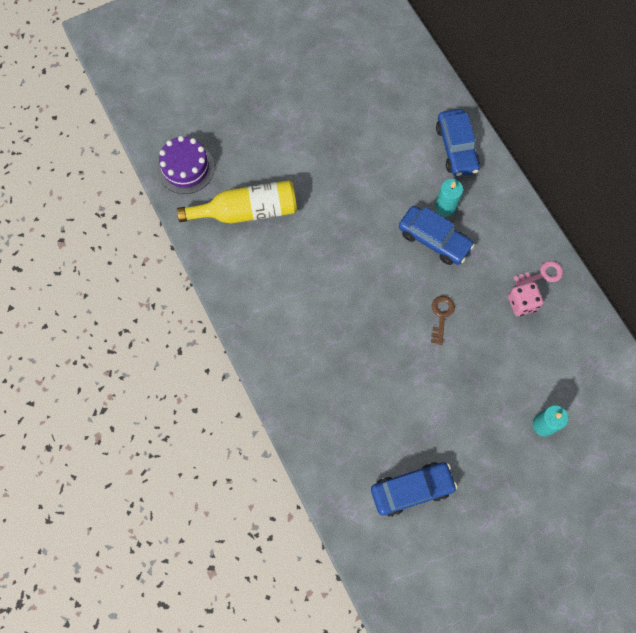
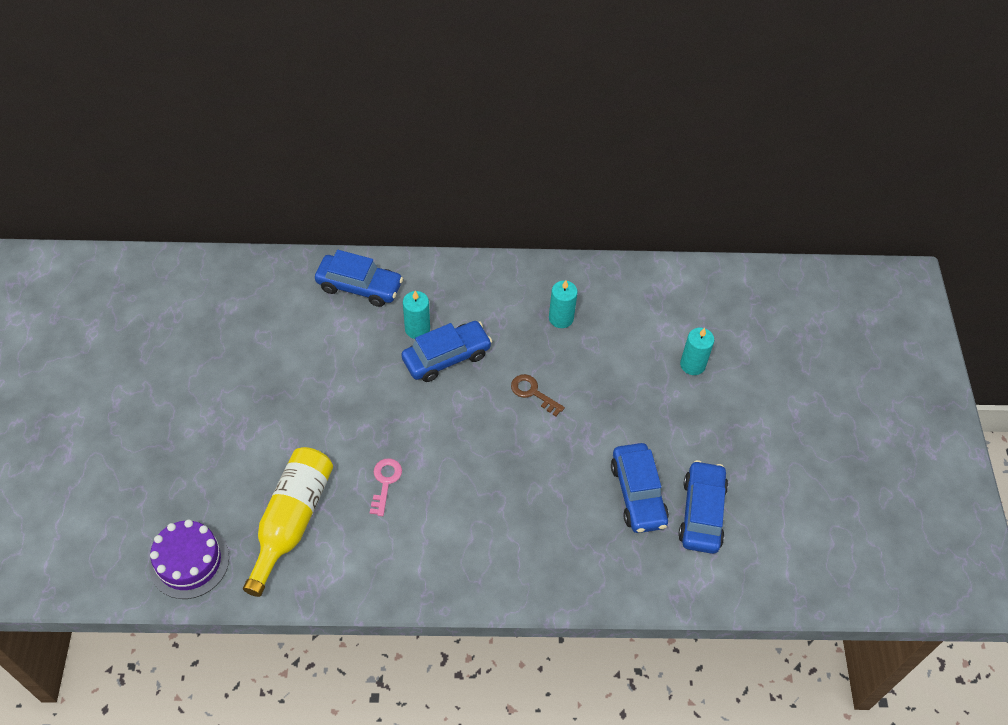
camera: 65 degrees left, 15 degrees down
(400, 434) = (638, 494): none -> blue car
(522, 303) = (561, 318): pink dice -> turquoise candle
(542, 274) = (541, 287): pink key -> pink key (385, 482)

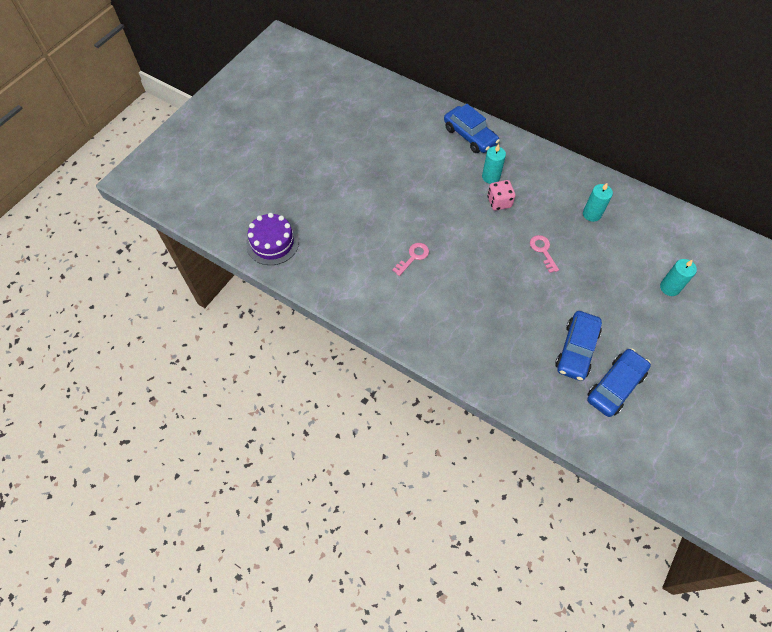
camera: 35 degrees right, 5 degrees up
(292, 520) = (344, 250): yellow bottle -> none
(446, 357) = (499, 202): blue car -> pink dice
(533, 393) = (543, 251): brown key -> pink key

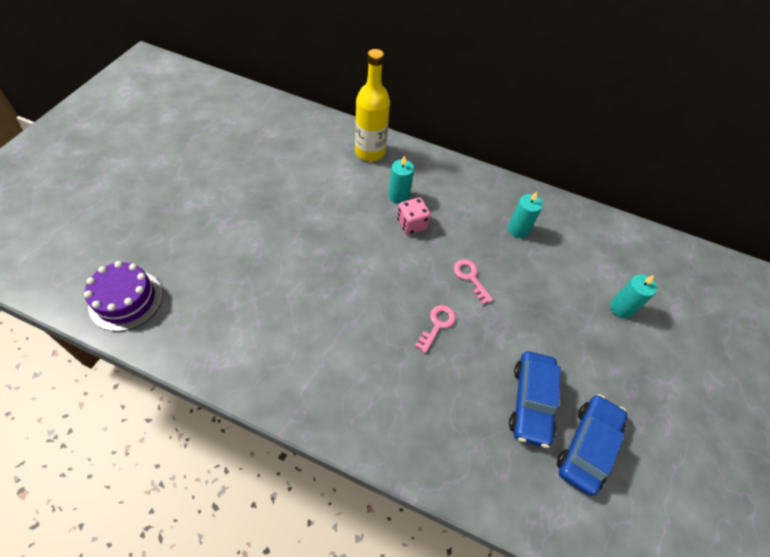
camera: 15 degrees left, 5 degrees down
(413, 257) = (314, 301): pink key -> pink key (437, 325)
(470, 136) = (370, 152): blue car -> yellow bottle

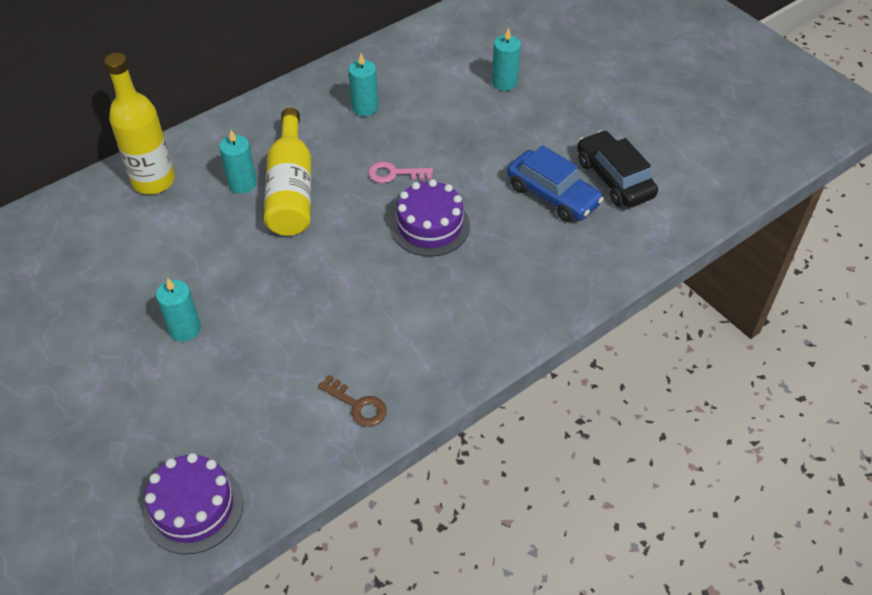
camera: 55 degrees left, 5 degrees down
(246, 356) = (357, 405): none -> brown key
(263, 226) = (185, 329): none -> turquoise candle
(411, 224) = (291, 190): pink dice -> yellow bottle
(437, 325) = (430, 226): pink key -> purple cake
(587, 446) = (614, 179): blue car -> black car

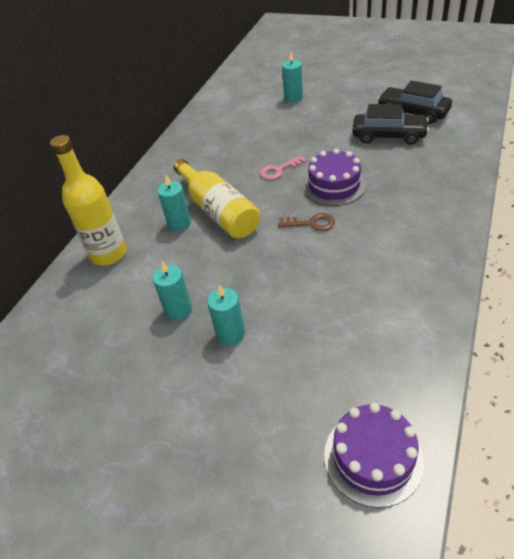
camera: 25 degrees left, 5 degrees down
(357, 405) = (410, 311): brown key -> brown key (311, 223)
(365, 107) = (220, 146): turquoise candle -> turquoise candle (178, 310)
(553, 195) = (388, 136): blue car -> black car

